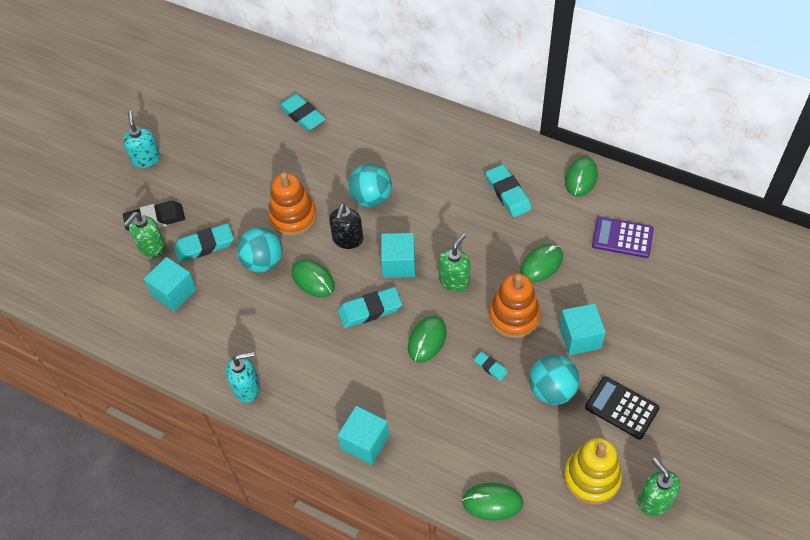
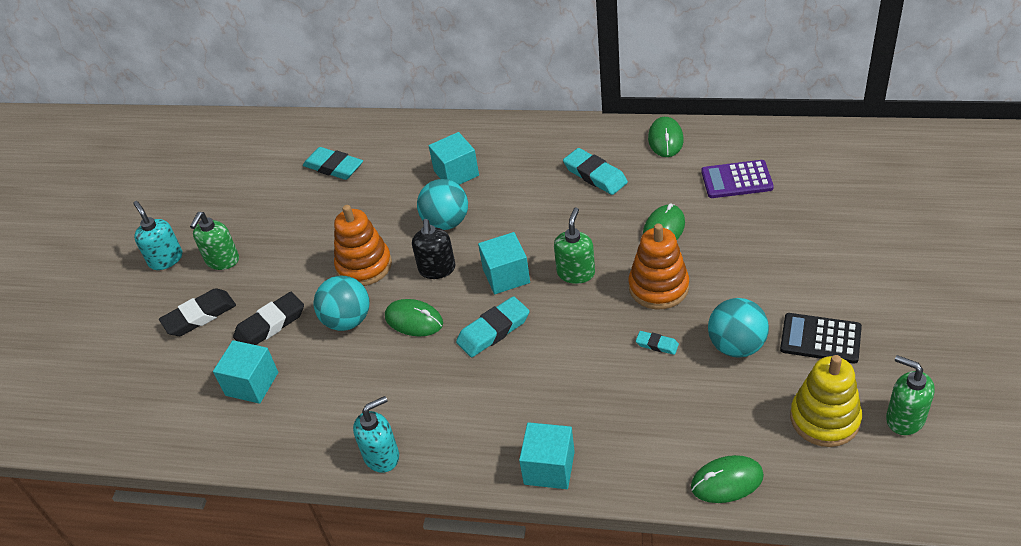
camera: 15 degrees left, 10 degrees down
(152, 247) = (206, 345): green soap dispenser -> green soap dispenser (222, 260)
(204, 245) = (270, 325): turquoise eraser -> black eraser
(427, 340) = (572, 340): green mouse -> none
(580, 337) = (740, 285): turquoise cube -> turquoise cube (456, 173)

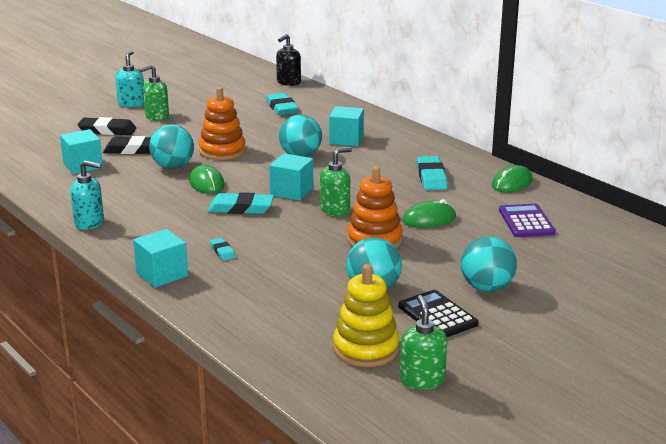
camera: 35 degrees right, 20 degrees down
(437, 269) = (258, 171): black soap dispenser -> black soap dispenser (288, 82)
(657, 344) = (324, 262): turquoise eraser -> turquoise eraser (222, 251)
(727, 481) = (249, 337): green mouse -> none
(736, 180) = (526, 221): purple calculator -> purple calculator turned 45 degrees clockwise
(811, 279) = (486, 288): none -> turquoise ball

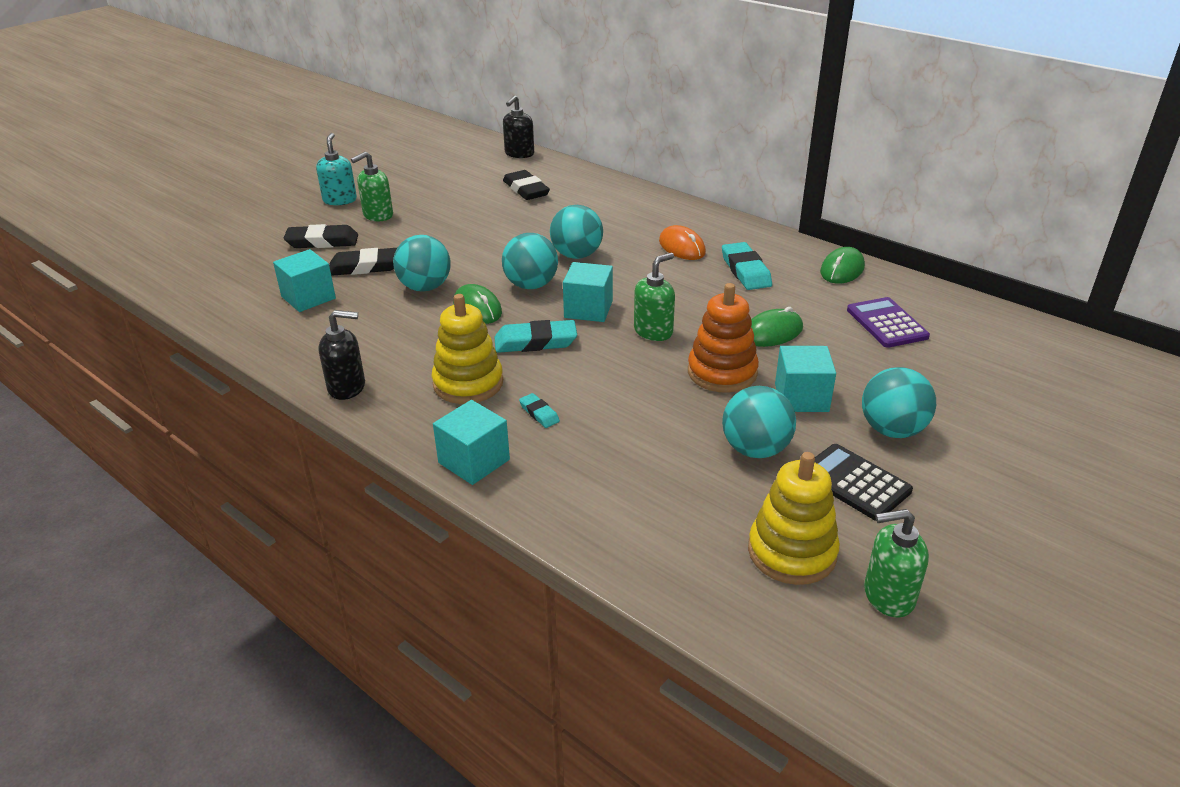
camera: 10 degrees left, 10 degrees up
(89, 223) = (347, 387): turquoise soap dispenser -> black soap dispenser
(178, 229) = (468, 383): none -> yellow stacking toy
(222, 151) = (478, 258): orange stacking toy -> none
(255, 172) = (531, 285): none -> turquoise ball
(282, 108) = (526, 189): turquoise eraser -> black eraser
(346, 139) = (621, 227): turquoise cube -> turquoise cube (801, 397)
(388, 157) = (682, 247): none -> orange mouse
(422, 380) = (888, 596): green soap dispenser -> green soap dispenser turned 75 degrees counterclockwise

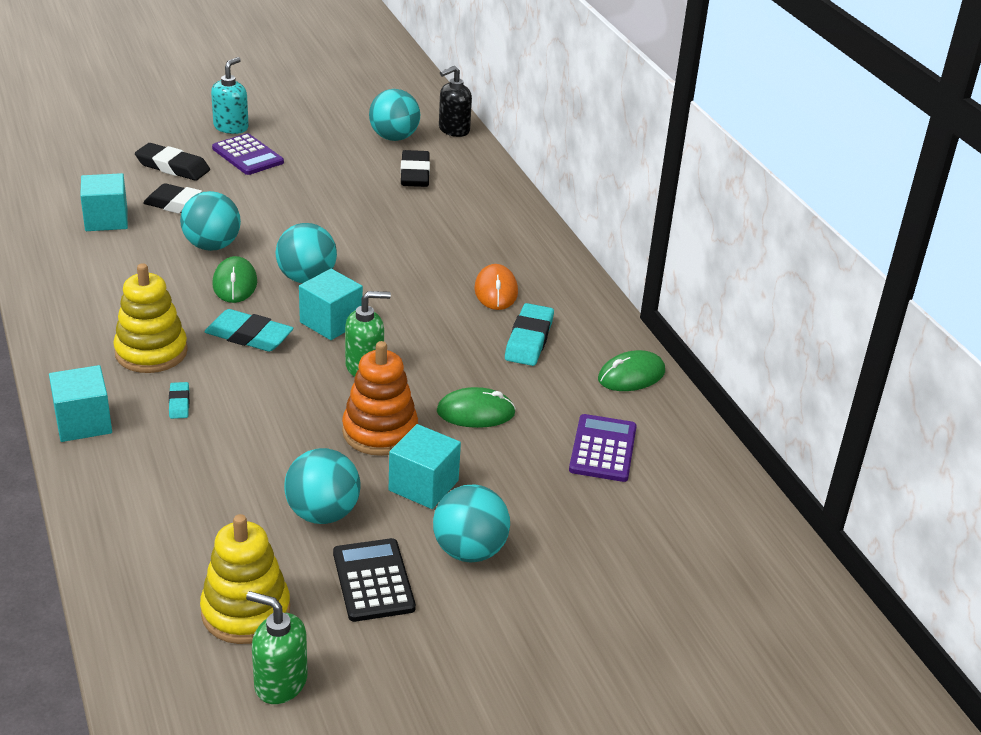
camera: 25 degrees right, 0 degrees up
(347, 387) = (54, 317): black soap dispenser -> none
(377, 215) = (247, 155): green soap dispenser -> purple calculator
(576, 255) = (383, 263): turquoise ball -> turquoise ball (394, 137)

